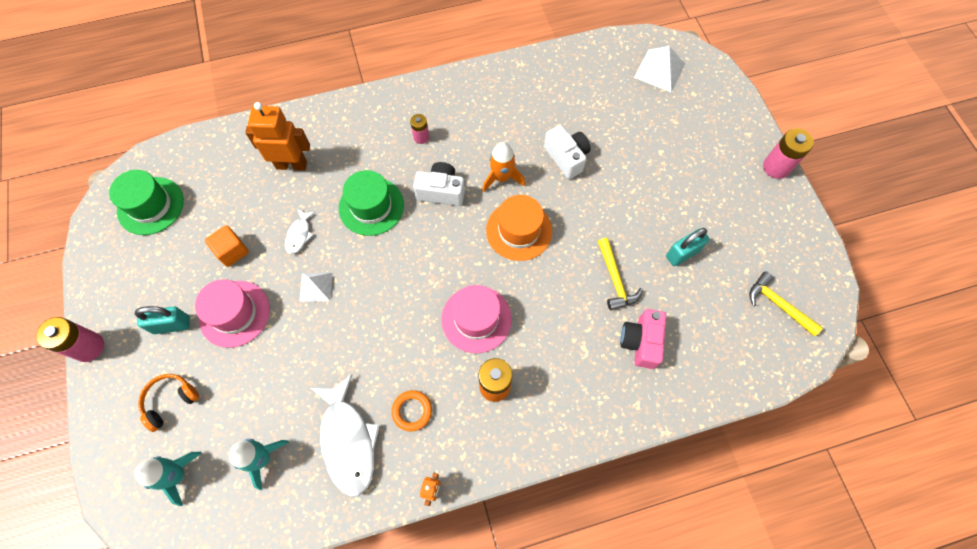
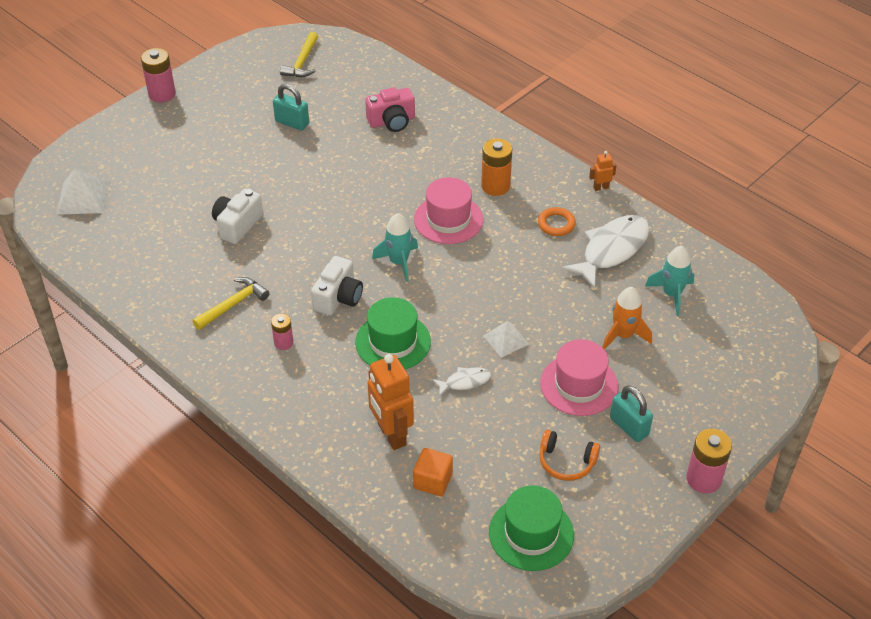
camera: 120 degrees left, 20 degrees down
(170, 401) = (688, 383): orange headphones -> orange headphones (566, 462)
(177, 475) = (733, 340): turquoise rocket -> turquoise rocket (399, 262)
(232, 251) = (523, 425): orange cube -> orange cube (433, 481)
(441, 191) = (338, 298): white camera -> white camera turned 135 degrees counterclockwise
(501, 178) = (292, 261): orange rocket -> orange rocket (623, 335)
(519, 230) = (342, 227): orange hat -> none
(615, 279) = (347, 152): yellow hammer -> yellow hammer (233, 304)

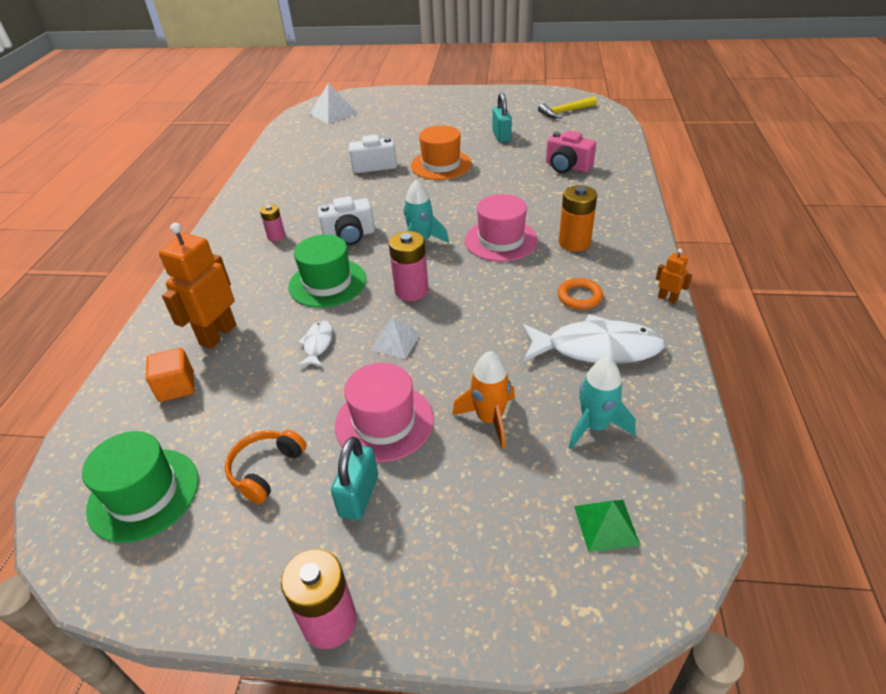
camera: 55 degrees right, 5 degrees down
(162, 94) = (457, 91): pink battery -> pink battery (411, 290)
(233, 304) = (294, 200): yellow hammer -> none
(293, 185) = (441, 165): none -> orange hat
(465, 382) = (318, 344): white fish -> white fish turned 120 degrees counterclockwise
(566, 462) = (265, 469): orange headphones -> orange headphones turned 45 degrees clockwise
(739, 335) = (606, 525): none -> green pyramid

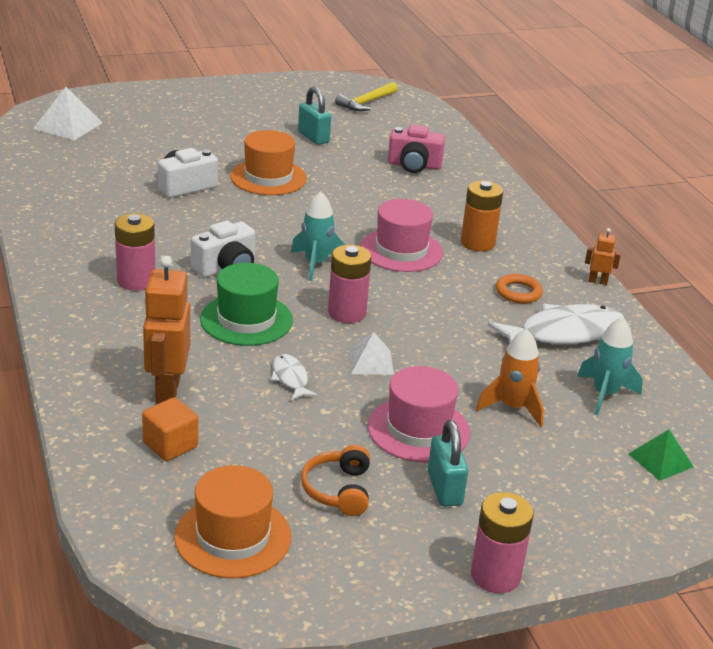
camera: 30 degrees left, 10 degrees down
(144, 494) = (233, 537): green hat -> orange hat
(276, 236) = (136, 281): pink battery -> pink battery, size x1.67

